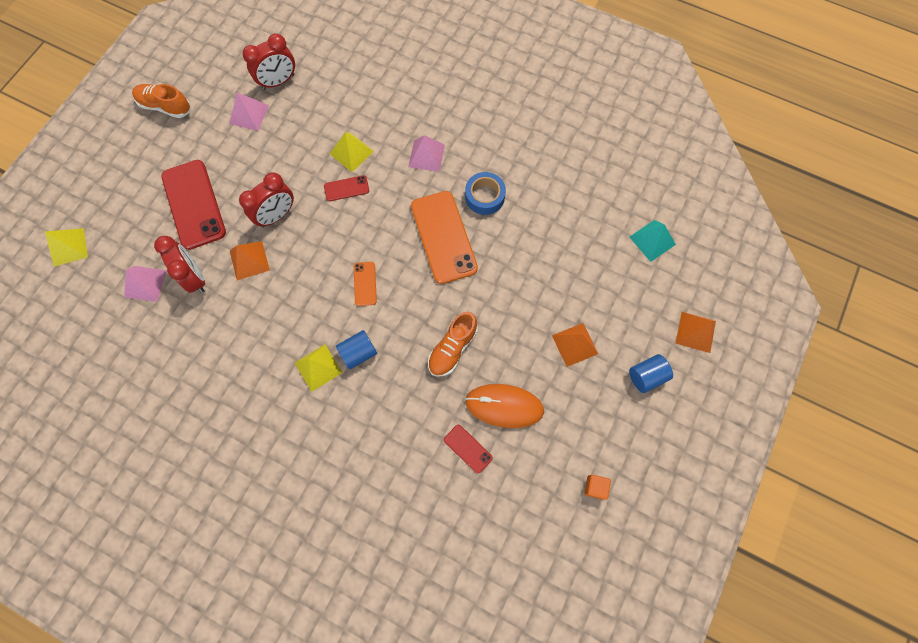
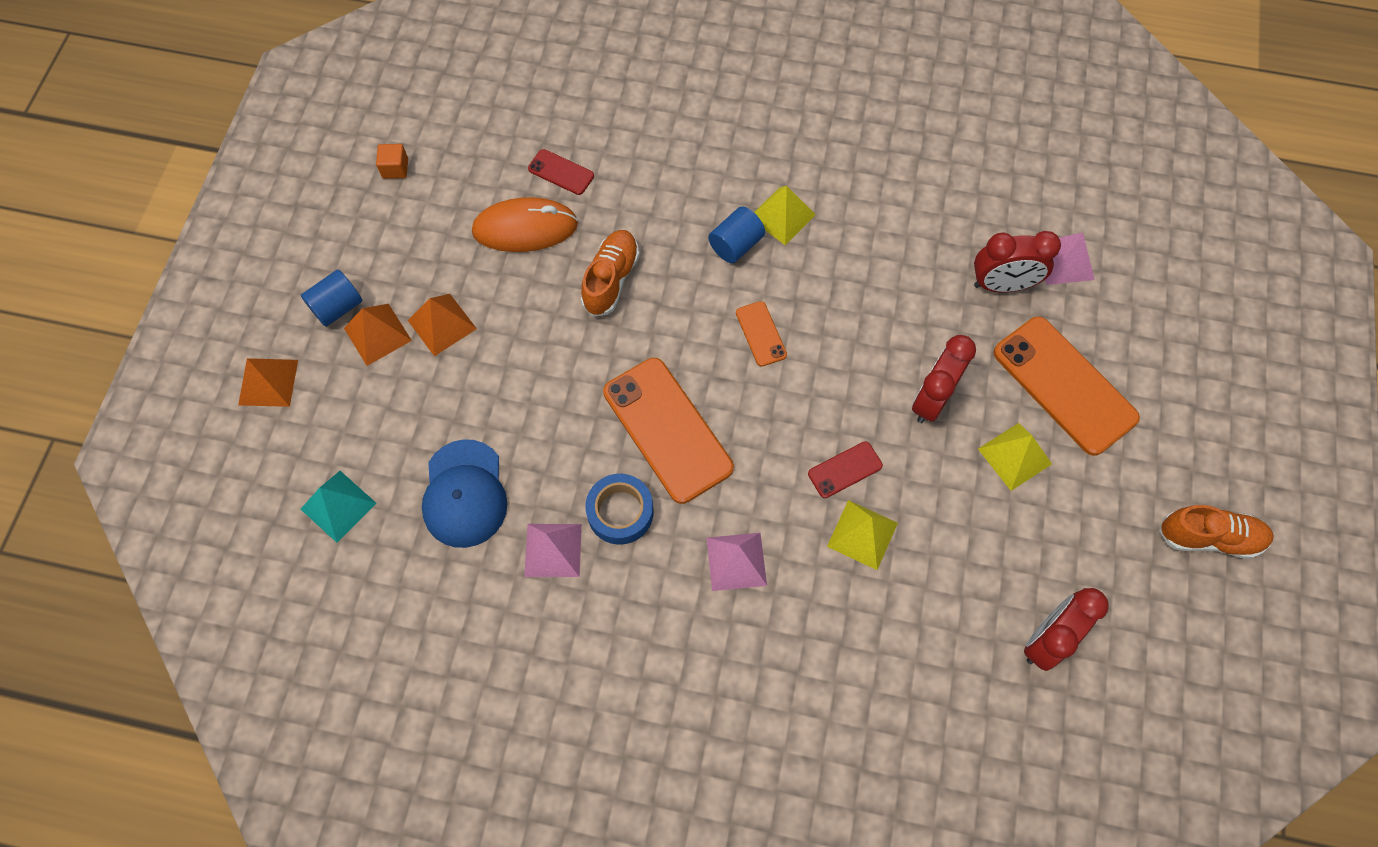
camera: 165 degrees right, 5 degrees down
(69, 247) = (1201, 281): yellow pyramid -> yellow pyramid (1014, 456)
(194, 204) = (1064, 385): red phone -> orange phone
(195, 277) = (1002, 285): red clock -> red clock turned 45 degrees counterclockwise
(249, 114) = (1064, 560): pink pyramid -> pink pyramid (553, 550)
(249, 260) = (939, 325): orange pyramid -> orange pyramid (377, 334)
(575, 229) = (464, 494): none -> blue cap

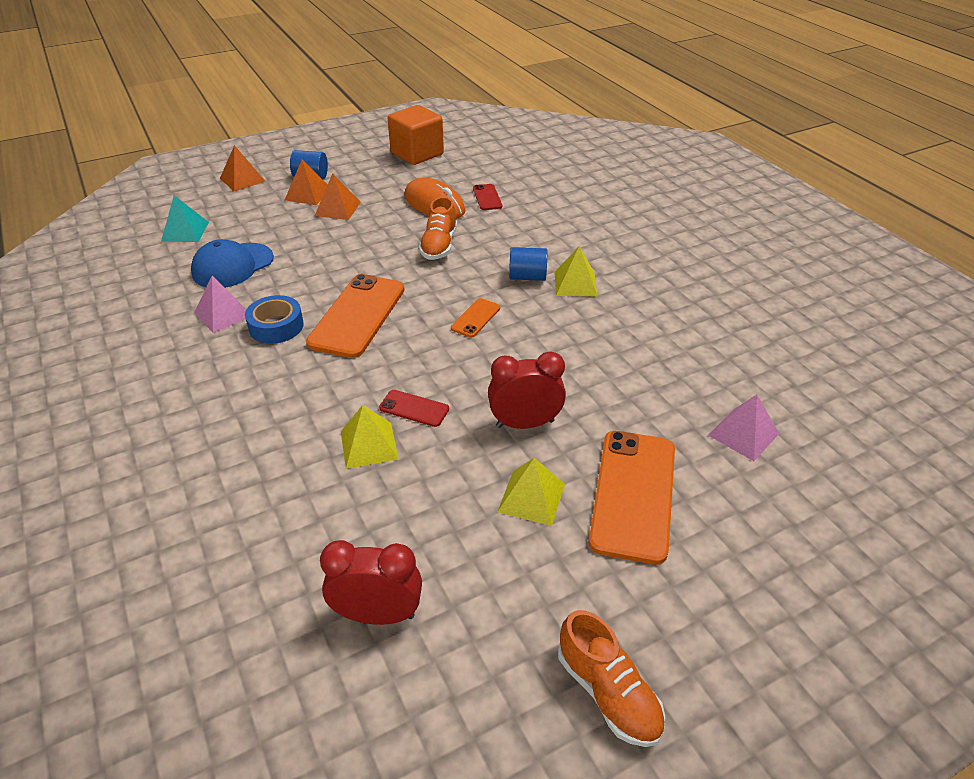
camera: 50 degrees right, 25 degrees down
(395, 168) = (417, 154): orange cube -> orange cube, size x2.36
(611, 279) = (439, 245): orange shoe -> orange shoe turned 120 degrees clockwise
(736, 561) = (286, 393): pink pyramid -> none
(1002, 285) = (671, 410): red clock -> none

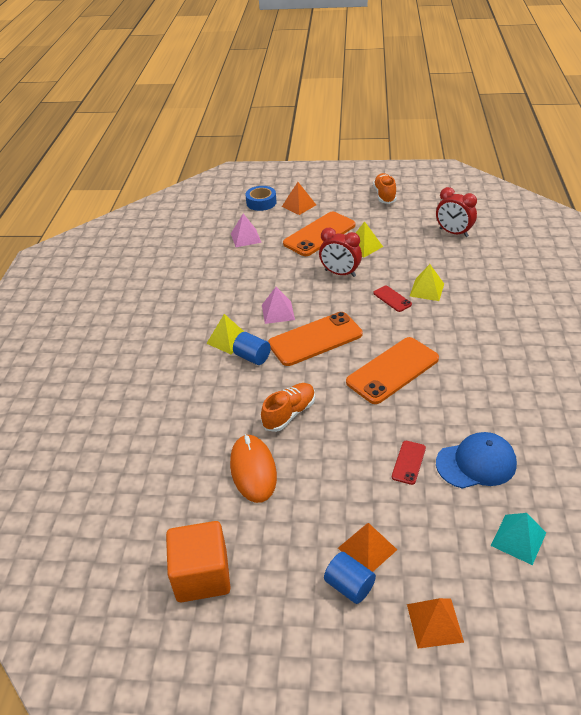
camera: 145 degrees left, 0 degrees up
(223, 314) = (493, 410): pink pyramid -> pink pyramid (278, 312)
(276, 326) = (455, 383): blue tape -> blue tape (261, 202)
(338, 209) = (348, 506): orange pyramid -> orange pyramid (299, 205)
(476, 318) = (315, 339): orange phone -> orange phone, size x2.12
(487, 197) = (200, 457): red phone -> red phone (408, 462)

